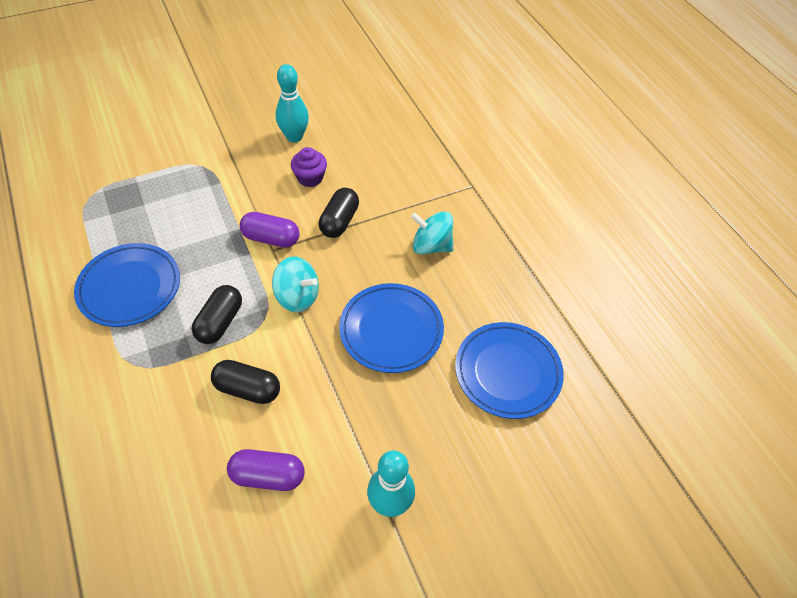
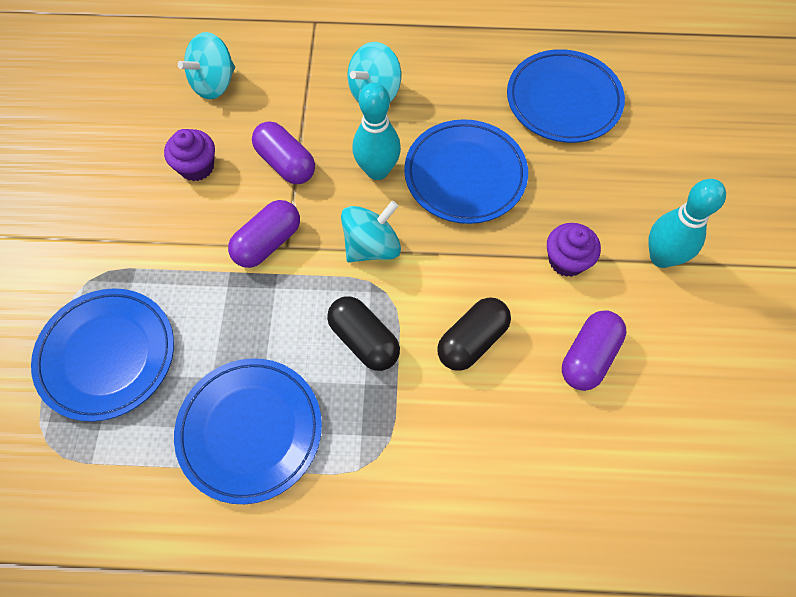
camera: 60 degrees left, 10 degrees up
(155, 197) = (107, 356): none -> blue plate
(294, 137) = (113, 157): turquoise bowling pin -> turquoise bowling pin (377, 170)
(339, 221) = (286, 163): black capsule -> purple capsule
(349, 429) = (567, 260): none -> purple cupcake
(381, 157) = (214, 84): none -> turquoise spinning top

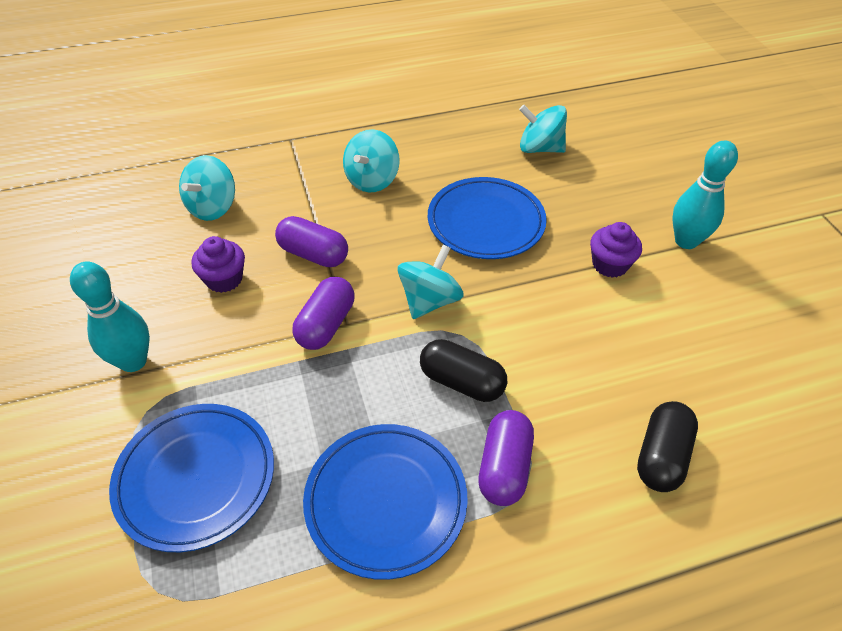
camera: 20 degrees left, 15 degrees down
(377, 170) = (404, 238): turquoise bowling pin -> turquoise bowling pin (133, 361)
(472, 341) = (563, 352): black capsule -> black capsule (661, 456)
(563, 100) = (540, 148): blue plate -> turquoise spinning top
(588, 356) = (672, 335): purple capsule -> purple capsule (504, 467)

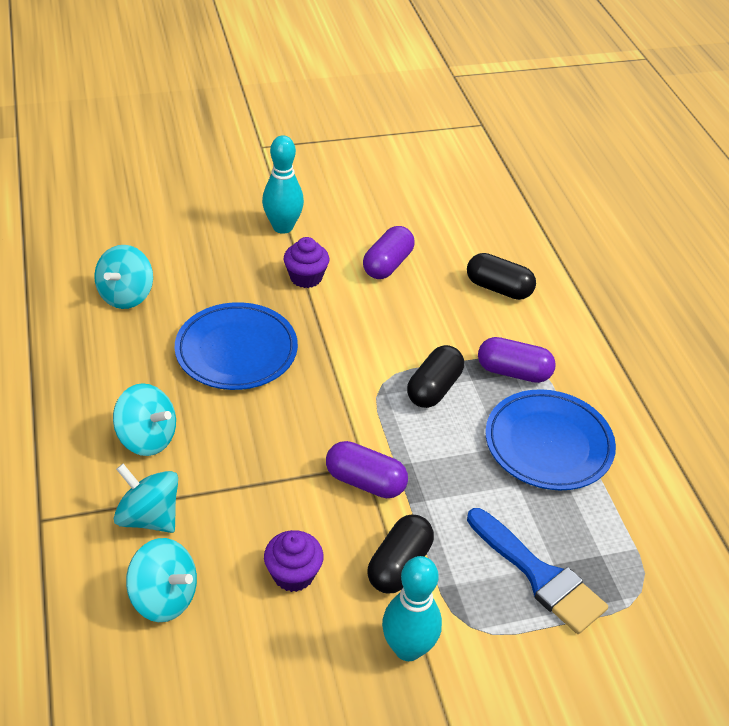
camera: 90 degrees left, 5 degrees down
(196, 478) = (539, 575): blue plate -> blue brush
(224, 353) = (399, 565): none -> black capsule
(313, 254) = (264, 492): purple capsule -> purple capsule (387, 264)
(429, 300) = (339, 402): turquoise spinning top -> turquoise spinning top (149, 517)

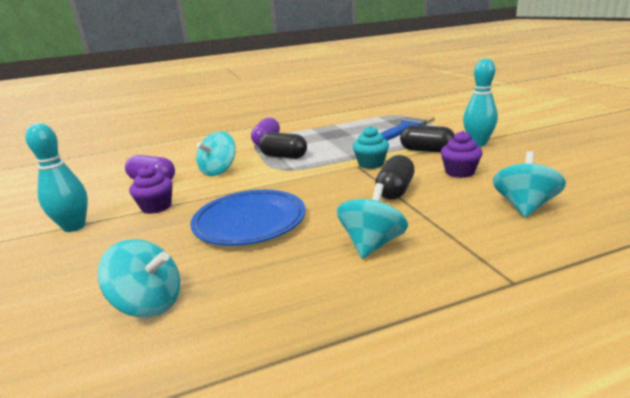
camera: 90 degrees left, 20 degrees down
(149, 517) = (458, 226): turquoise spinning top -> turquoise spinning top (219, 171)
(365, 482) = (371, 164): purple capsule -> turquoise cupcake
(498, 288) = (191, 151): black capsule -> black capsule (395, 190)
(548, 444) = (320, 132): blue plate -> none

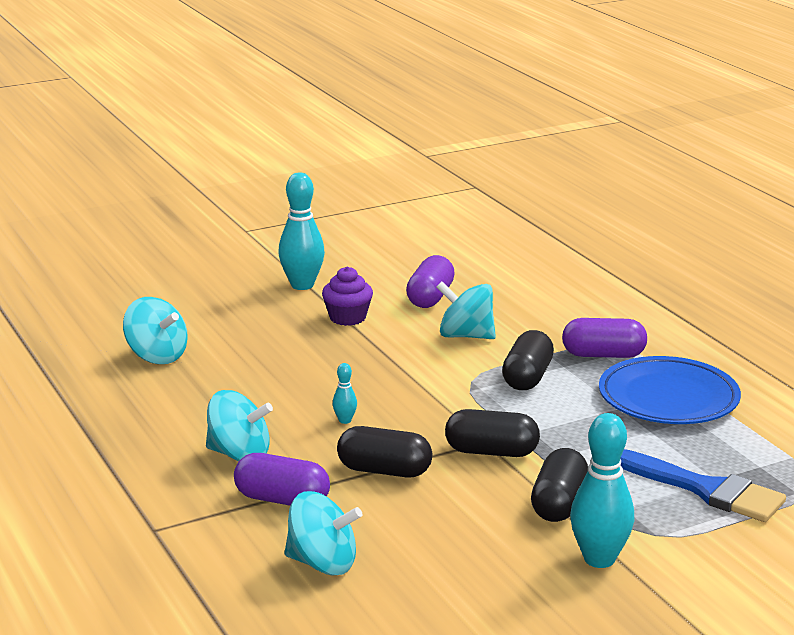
camera: 80 degrees right, 0 degrees up
(149, 303) = (157, 356): turquoise spinning top -> turquoise spinning top turned 60 degrees counterclockwise
(250, 222) = (302, 379): blue plate -> blue plate (668, 398)
(322, 204) = (345, 420): none -> turquoise bowling pin
(371, 164) = (491, 452): turquoise cupcake -> black capsule
(442, 223) = (282, 499): none -> purple capsule
(459, 172) = (451, 526): purple cupcake -> none

